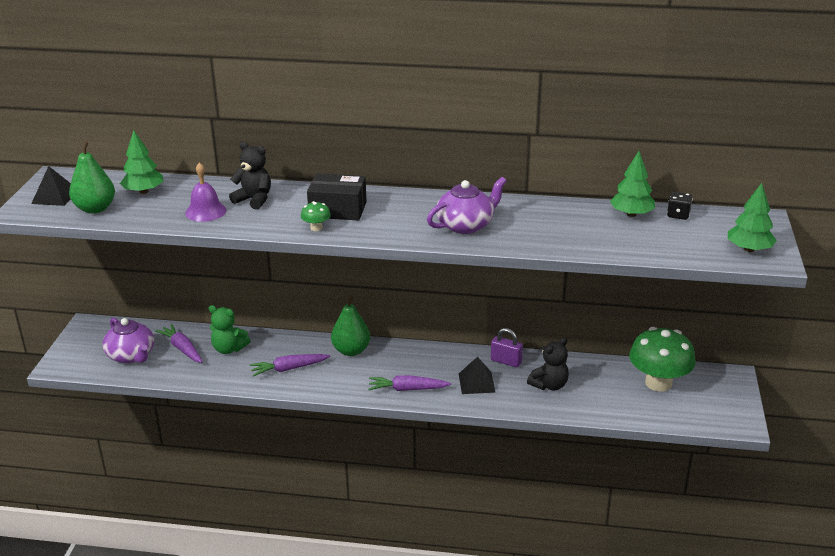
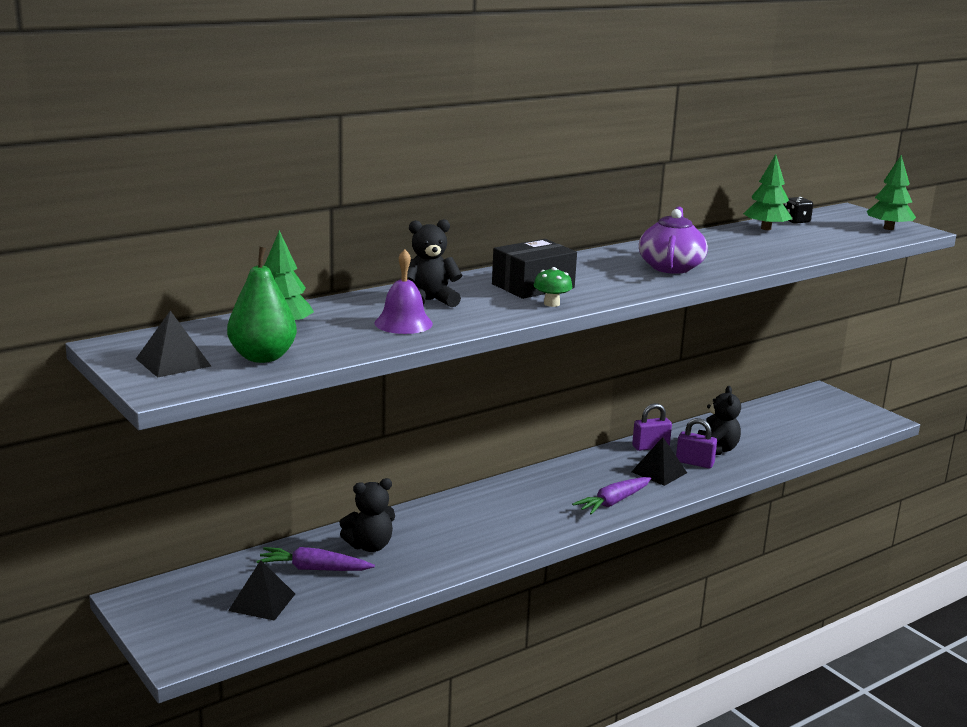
camera: 45 degrees left, 10 degrees down
(131, 355) = (262, 602): purple teapot -> black pyramid
(229, 349) = (369, 546): green teddy bear -> black teddy bear
(288, 369) = (470, 535): purple carrot -> none
(351, 351) = (501, 494): green pear -> none
(514, 387) = (694, 463): none -> purple padlock
(658, 383) = (785, 416): green mushroom -> none

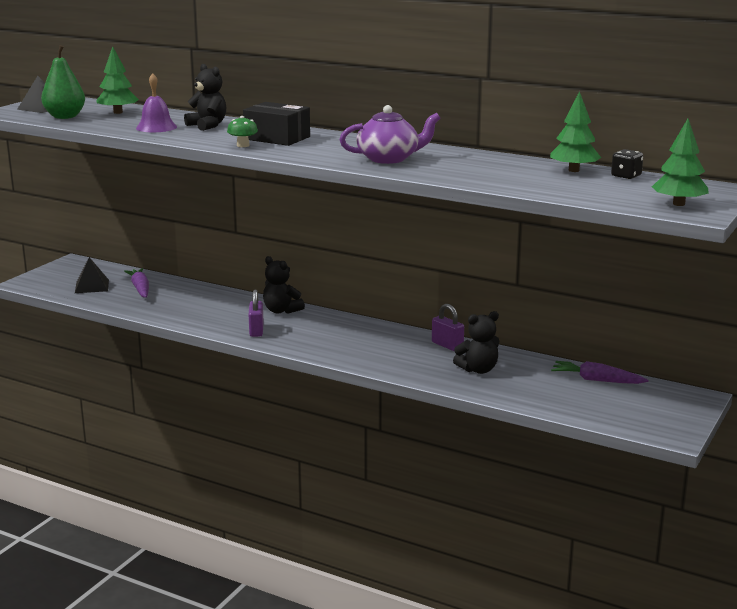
camera: 65 degrees right, 0 degrees up
(369, 546) = (182, 295): black teddy bear -> black teddy bear (281, 310)
(613, 502) = (326, 348): purple carrot -> purple carrot (596, 380)
(659, 472) = (402, 355): black pyramid -> none
(694, 463) = (438, 365): purple padlock -> purple padlock (256, 330)

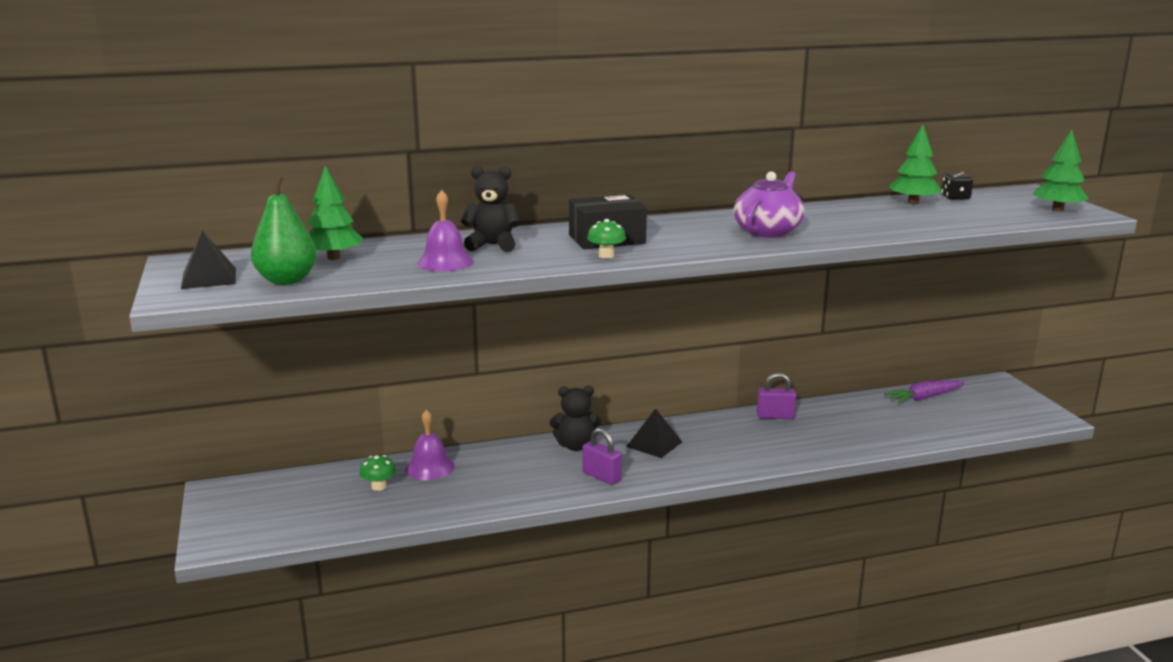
camera: 45 degrees left, 0 degrees up
(92, 286) = (314, 509): black pyramid -> black pyramid (654, 444)
(140, 288) = (379, 486): purple carrot -> green mushroom
(183, 290) = (430, 467): none -> purple bell
(478, 370) = (842, 427): black teddy bear -> none

